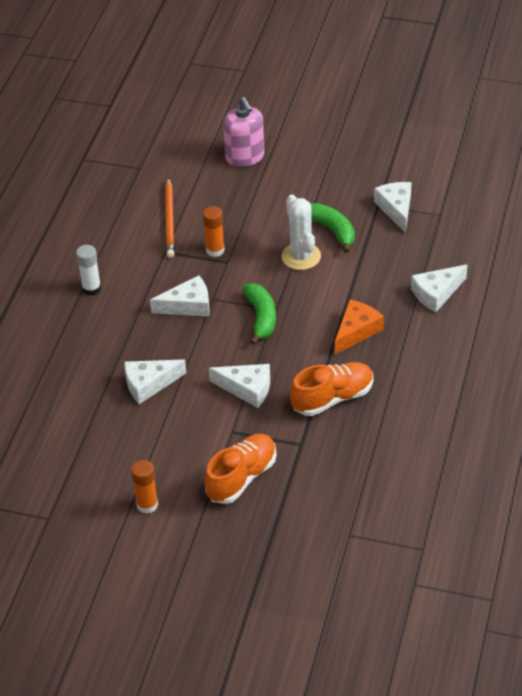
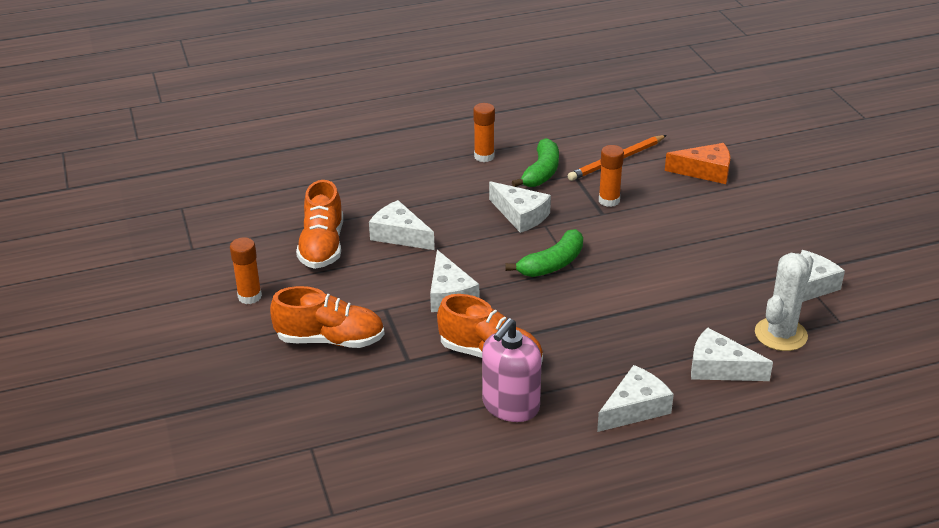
camera: 55 degrees right, 10 degrees down
(91, 288) = (484, 156): white glue stick -> orange glue stick
(121, 435) = (322, 246): none -> orange shoe
(245, 157) = (752, 166): pink soap dispenser -> pink soap dispenser (510, 406)
(301, 256) = (662, 254): white cactus -> white cactus (780, 334)
(332, 230) = (723, 258): green banana -> green banana (541, 172)
(356, 331) = (601, 333): orange cheese -> orange cheese (705, 171)
(441, 353) = (635, 408): none -> white cheese

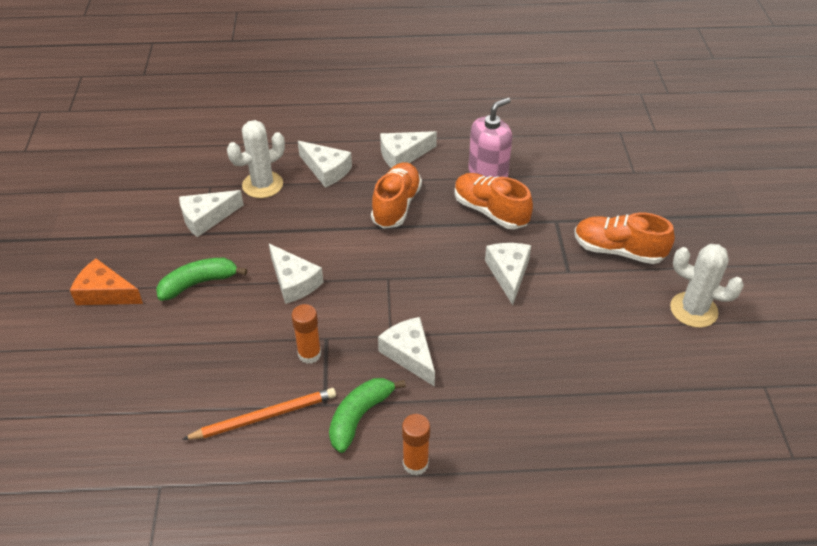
camera: 165 degrees left, 10 degrees up
(249, 296) = (693, 310): orange glue stick -> white cactus
(322, 246) = (624, 357): orange shoe -> orange shoe (396, 205)
(399, 235) = (542, 355): white cheese -> white cheese (293, 282)
(552, 264) = (405, 286): green banana -> green banana (198, 283)
(705, 171) = (181, 373): orange cheese -> orange cheese (105, 293)

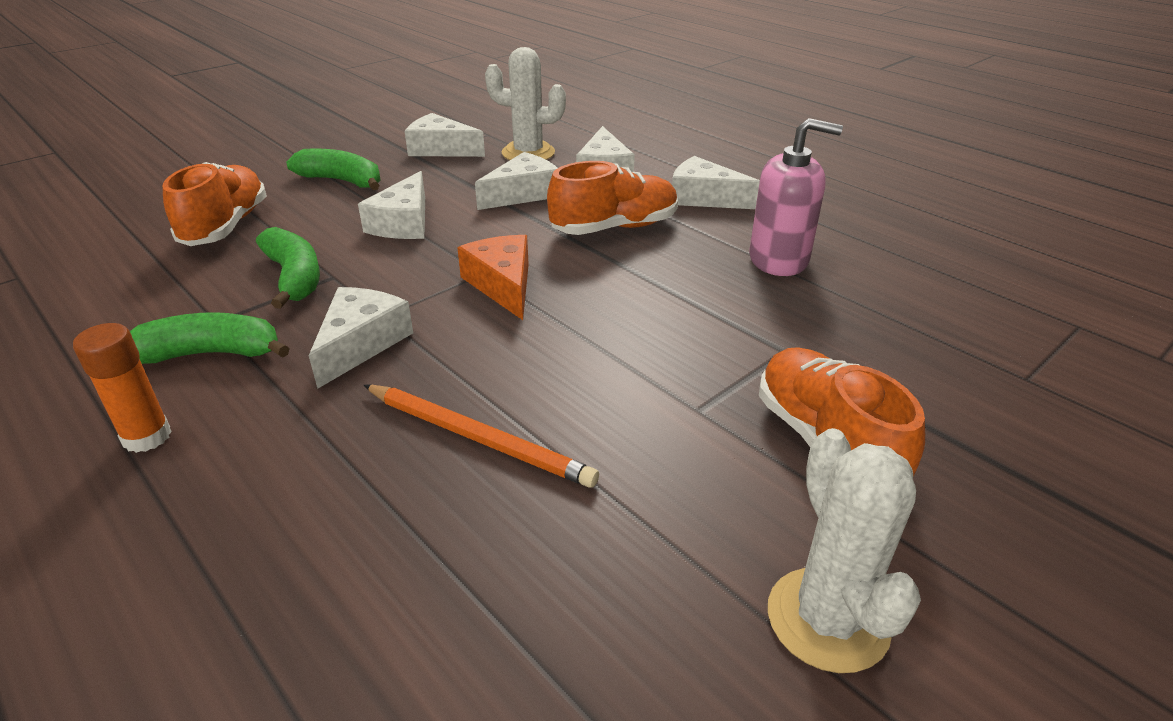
camera: 50 degrees right, 10 degrees down
(105, 293) = (281, 151): orange cheese -> orange cheese (503, 285)
(264, 416) = (166, 291): orange pencil -> orange pencil (478, 438)
(309, 354) = (294, 277): orange glue stick -> green banana
(490, 211) = (711, 291): orange shoe -> orange shoe (226, 226)
(508, 273) = (615, 356): white cheese -> white cheese (523, 194)

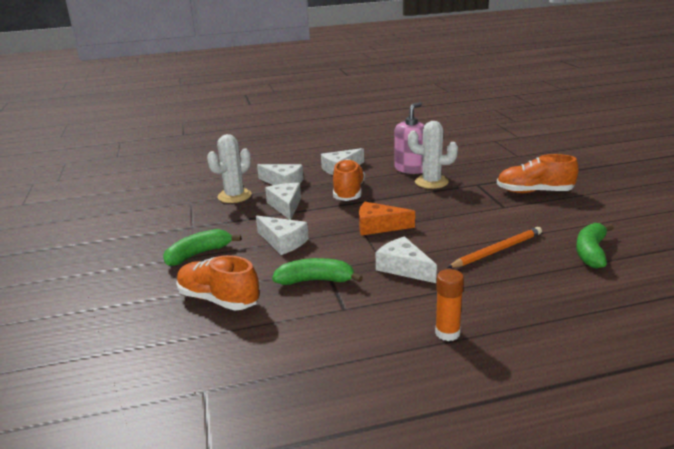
camera: 60 degrees left, 10 degrees down
(211, 353) = (380, 311): green banana -> green banana (591, 252)
(441, 149) = (193, 218): white cheese -> none
(827, 619) = (613, 212): white cactus -> white cactus (431, 182)

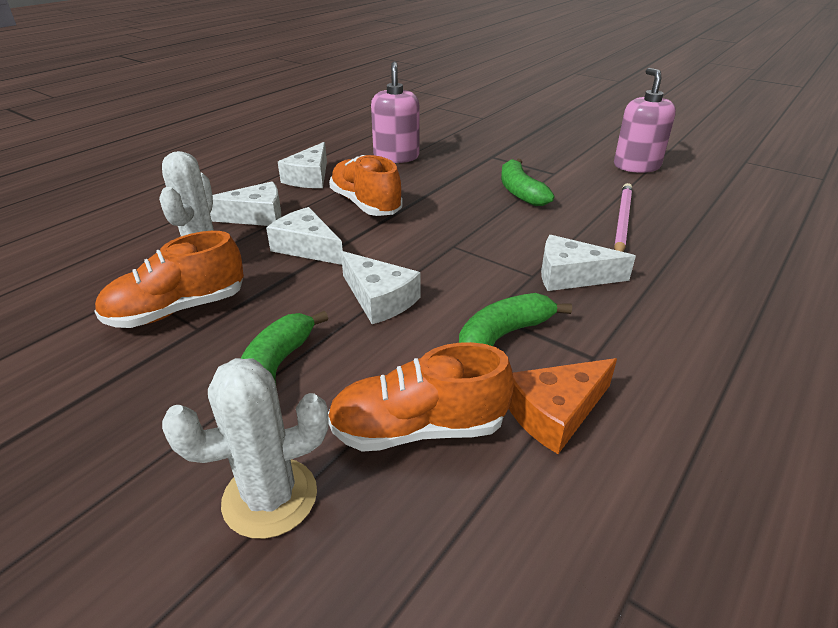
camera: 40 degrees left, 10 degrees up
(283, 242) = (379, 299): white cheese -> white cheese turned 45 degrees clockwise
(378, 226) = (466, 235): orange cheese -> orange cheese (555, 413)
(431, 182) = (442, 166): white cactus -> white cactus (270, 497)
(447, 333) = (731, 334): orange glue stick -> none
(497, 250) = (622, 221): orange pencil -> pink pencil
(534, 192) = (555, 150): orange shoe -> orange shoe (178, 310)
(583, 219) = (636, 166): none -> pink soap dispenser
(591, 252) = (693, 196): green banana -> green banana (520, 192)

